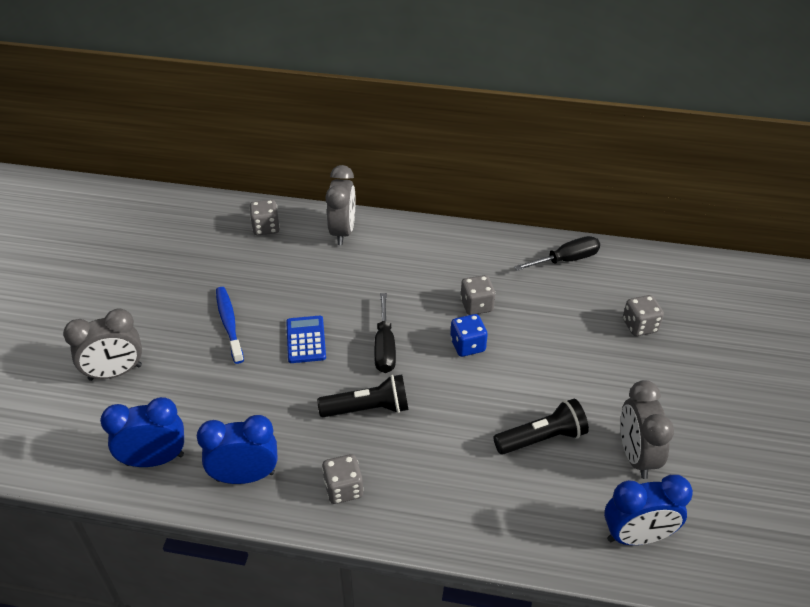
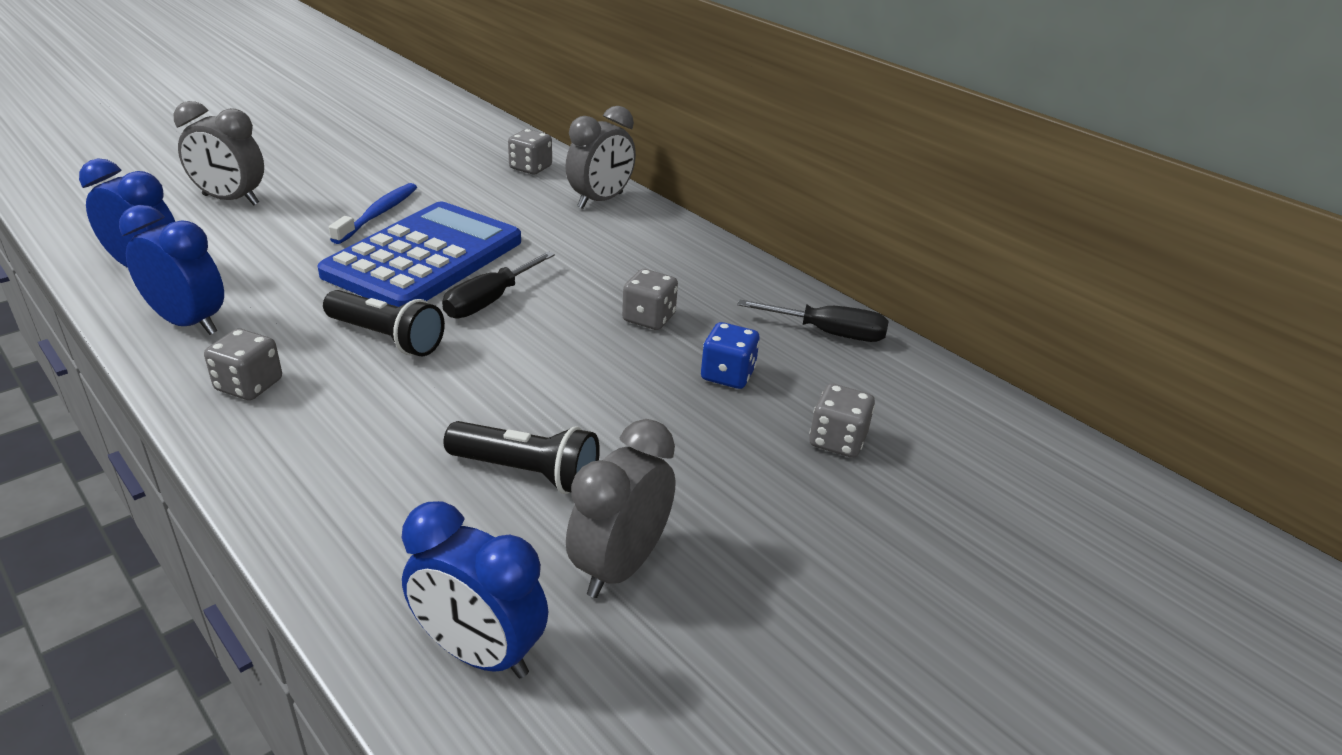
camera: 35 degrees right, 10 degrees down
(306, 340) = (424, 257): blue calculator -> blue calculator, size x2.28
(467, 345) = (581, 345): blue dice -> blue dice (727, 375)

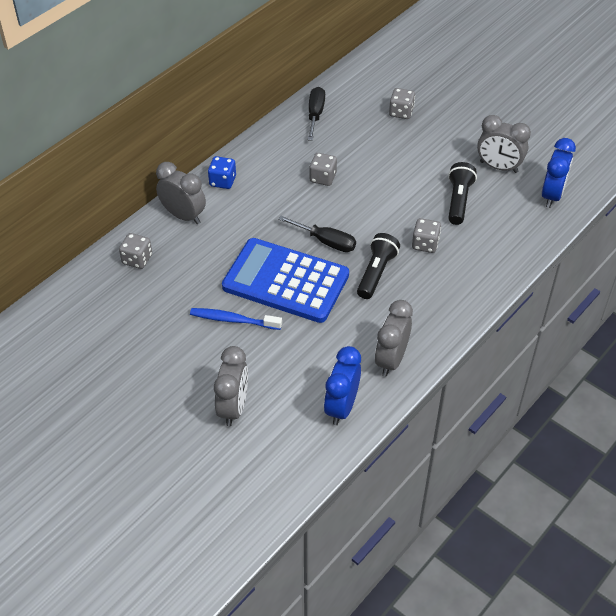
camera: 95 degrees left, 15 degrees up
(188, 323) = (391, 360): blue clock -> grey clock
(249, 385) = (435, 312): grey dice -> grey dice (425, 244)
(727, 375) = (364, 146): blue dice -> blue dice (222, 181)

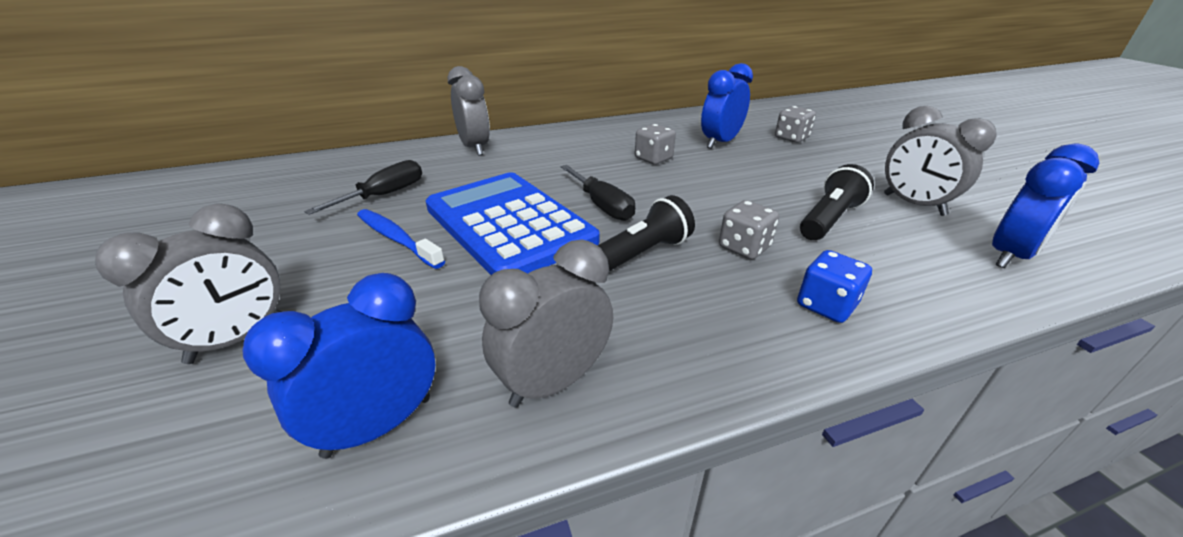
camera: 30 degrees right, 15 degrees down
(137, 259) = (386, 163): grey dice -> none
(222, 181) = (544, 137): blue dice -> blue dice (826, 305)
(315, 114) = (689, 121): black screwdriver -> black screwdriver (384, 195)
(355, 138) = (720, 142): none -> blue clock

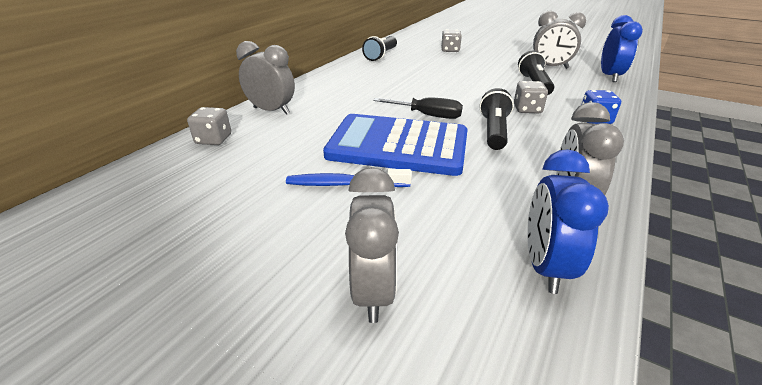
camera: 40 degrees left, 0 degrees up
(384, 195) = (270, 164): black screwdriver -> none
(653, 159) = (404, 81): grey dice -> grey dice (213, 139)
(687, 122) = (381, 55): none -> black flashlight
(720, 142) = (421, 62): blue clock -> none

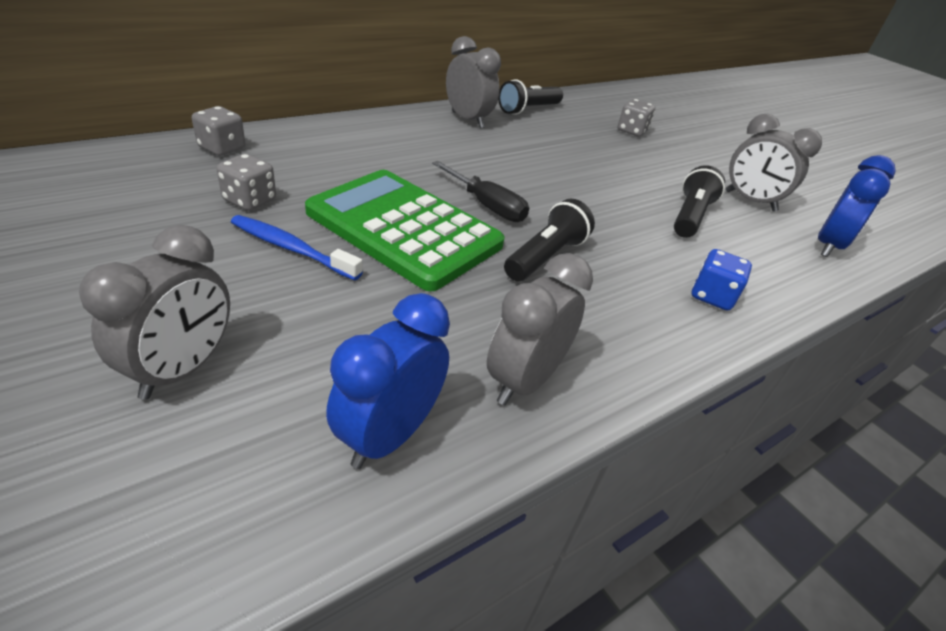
camera: 20 degrees right, 5 degrees up
(271, 111) = (316, 137): grey clock -> grey clock (467, 120)
(398, 146) = (403, 229): blue calculator -> green calculator
(527, 109) = (631, 246): grey dice -> grey dice (250, 200)

